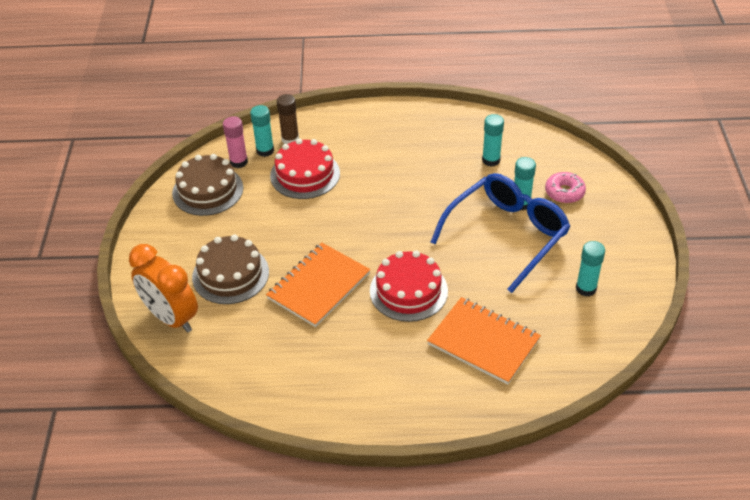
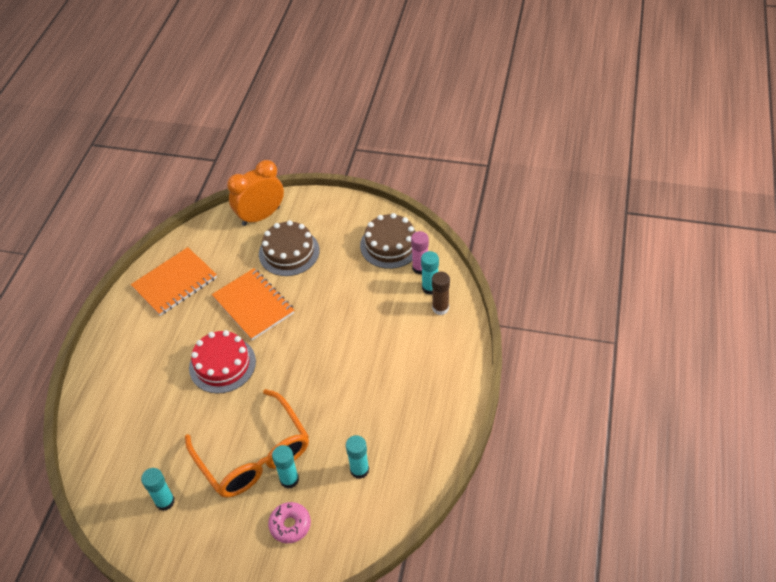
camera: 105 degrees right, 5 degrees up
(305, 174) = (388, 313): red cake -> none
(483, 342) = (147, 405): orange notebook -> orange notebook (175, 283)
(507, 235) = (254, 455): blue glasses -> orange glasses

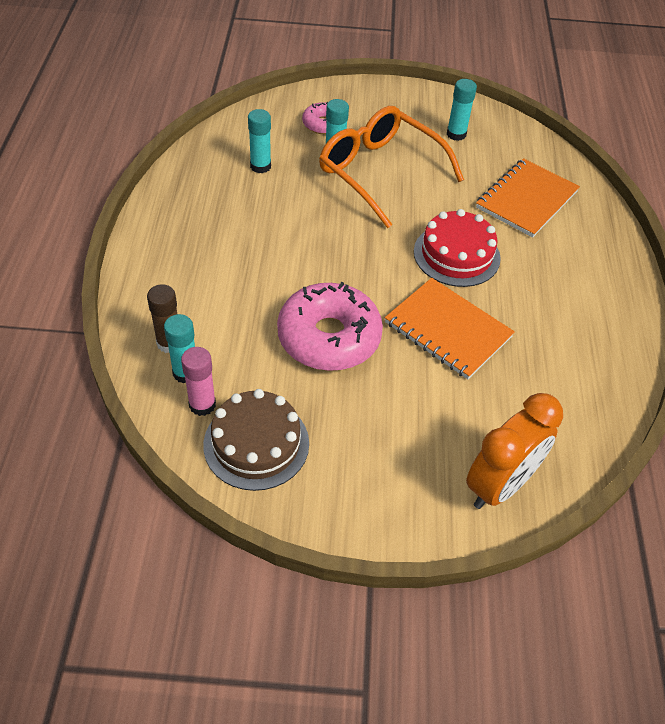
camera: 165 degrees right, 0 degrees up
(175, 283) = (580, 355): orange notebook -> orange notebook (526, 200)
(289, 252) = (425, 418): brown cake -> none
(334, 305) = (329, 337): none -> pink donut

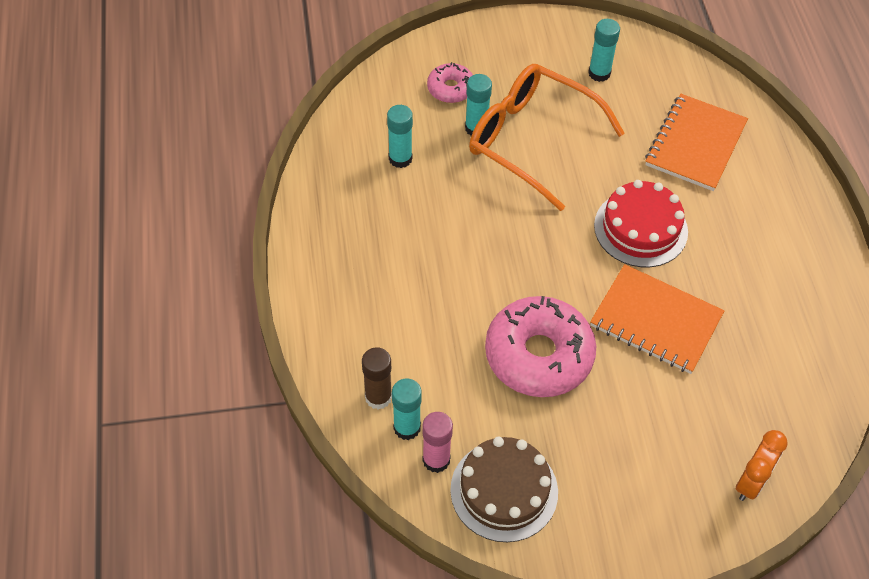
camera: 10 degrees left, 5 degrees up
(500, 485) = (751, 482): orange clock -> orange clock, size x0.63

